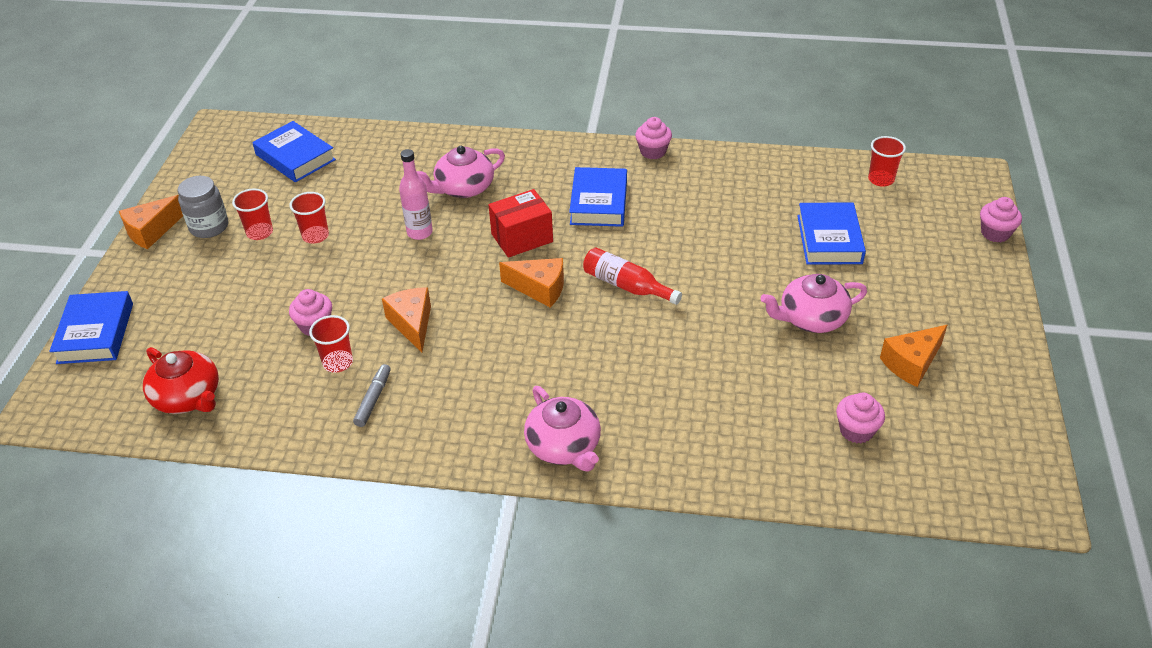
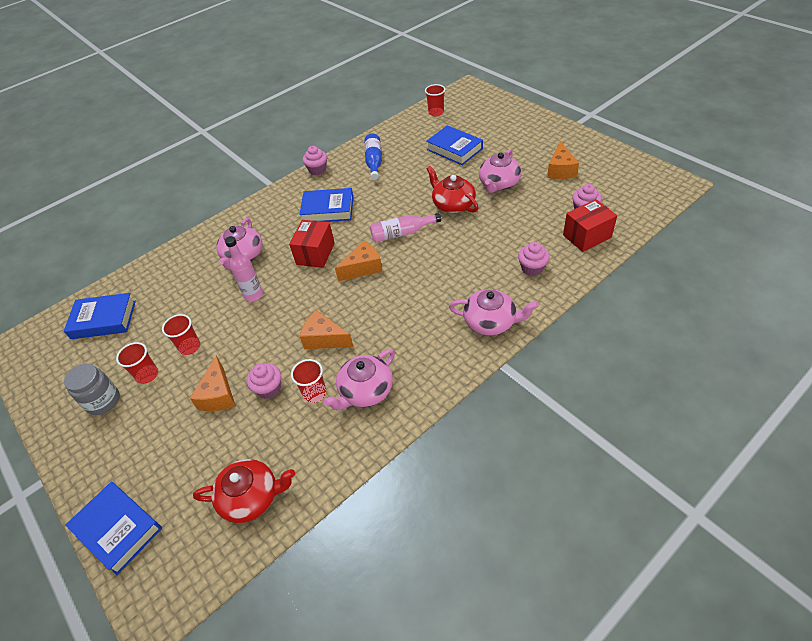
camera: 45 degrees left, 5 degrees up
(151, 231) = (60, 439): orange cheese -> orange cheese (218, 395)
(373, 399) = (365, 391): grey marker -> pink teapot
(598, 202) = (328, 210): blue book -> blue book turned 45 degrees counterclockwise
(626, 285) = (402, 233): red bottle -> pink bottle
(721, 186) = (374, 162): none -> blue bottle
(724, 299) = (452, 204): none -> red teapot
(807, 459) = (587, 236): none -> red box
(995, 233) = (509, 102): pink cupcake -> pink cupcake (532, 268)

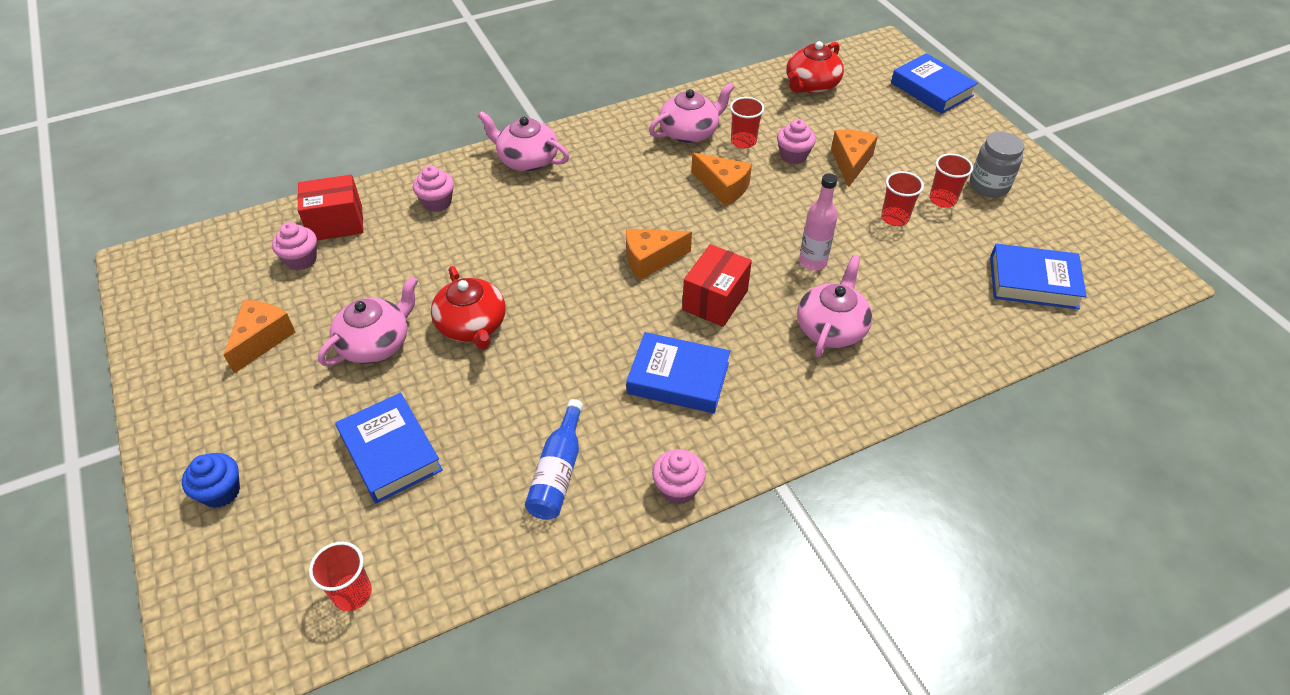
camera: 170 degrees left, 0 degrees up
(251, 497) = (811, 85): red teapot -> red teapot turned 60 degrees counterclockwise
(402, 233) = (574, 297): pink bottle -> none
(516, 121) = (221, 492): none -> blue cupcake

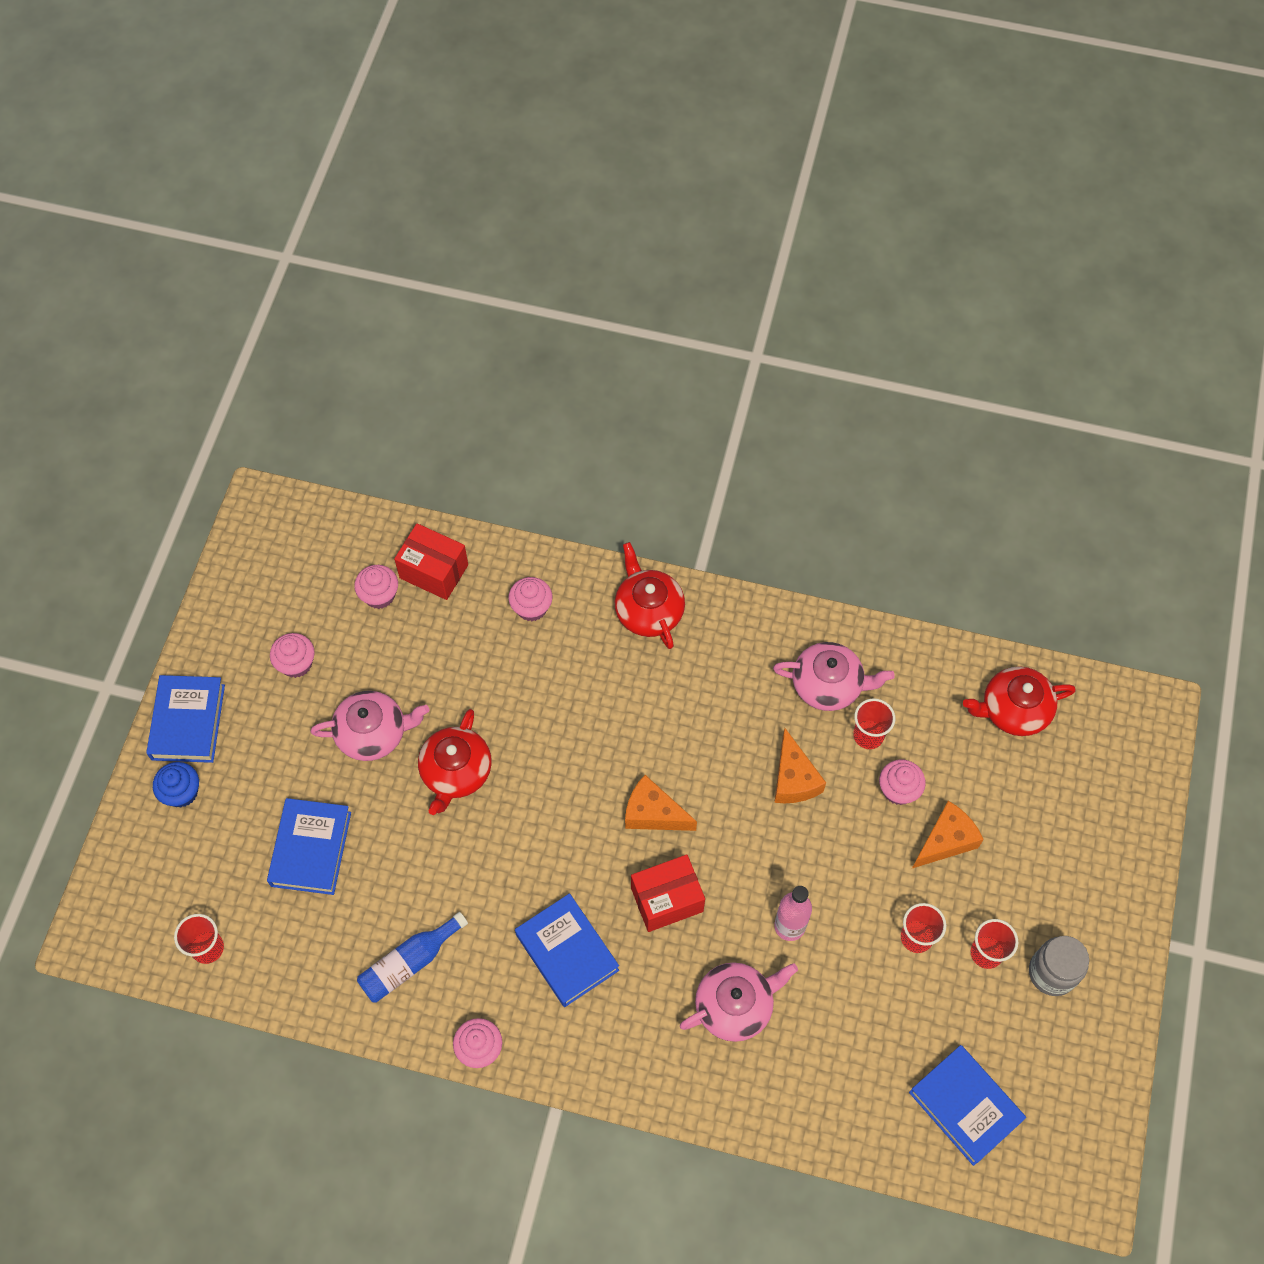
camera: 40 degrees right, 15 degrees up
(262, 339) = (296, 663): orange cheese -> pink cupcake
(527, 160) = (648, 610): pink teapot -> red teapot
(931, 89) = (1136, 809): blue book -> blue book (188, 722)

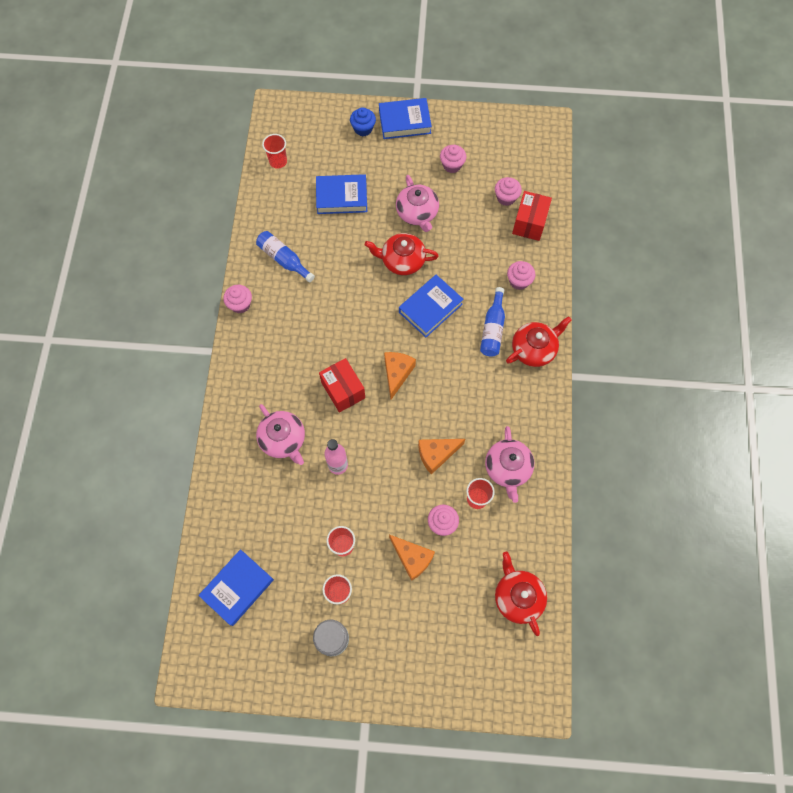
camera: 80 degrees right, 5 degrees up
(567, 952) = (302, 340): blue book -> blue book (430, 308)
(604, 661) = (492, 329): none -> blue bottle

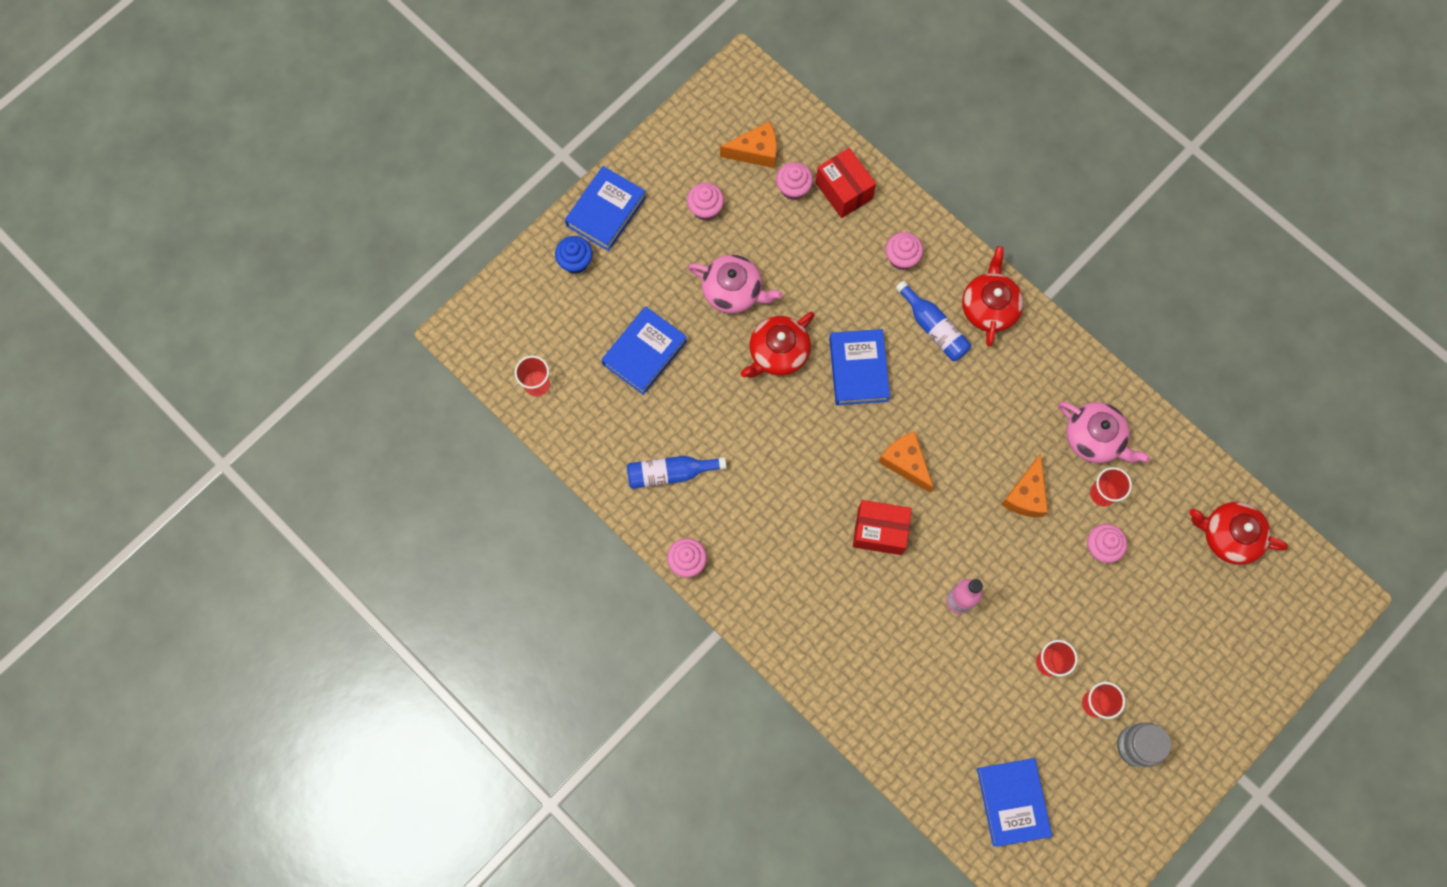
camera: 50 degrees left, 5 degrees up
(283, 439) = (886, 635): pink teapot -> none
(412, 558) = (1114, 605): orange cheese -> orange cheese (755, 152)

